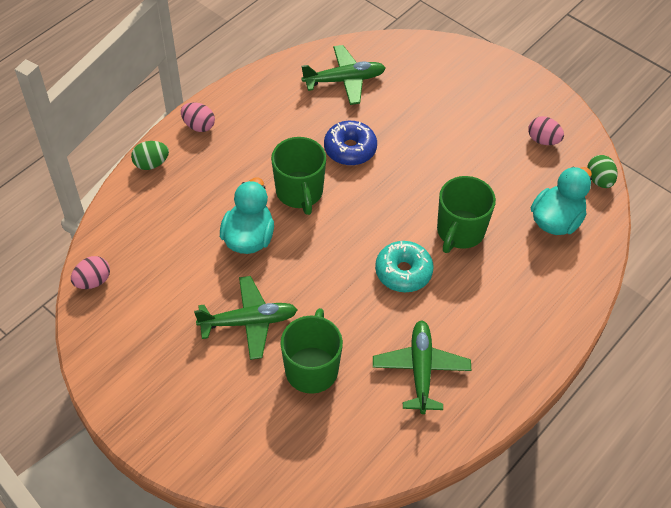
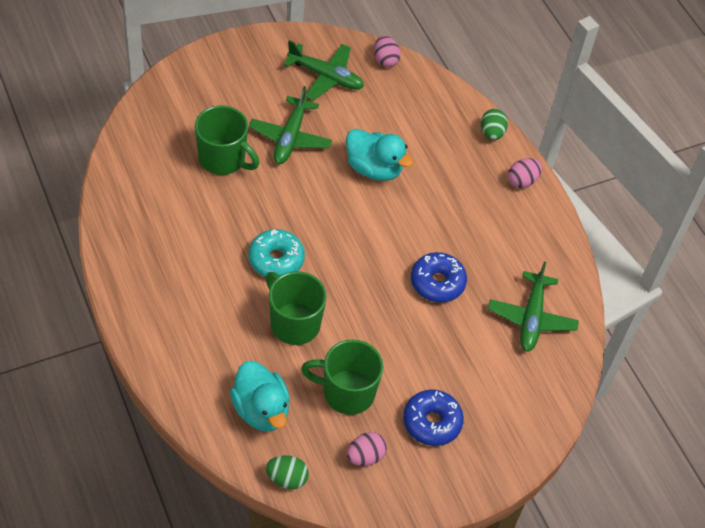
camera: 110 degrees right, 0 degrees up
(299, 192) = (405, 223): green mug -> green mug (347, 392)
(421, 369) = (176, 227): green plane -> green plane (326, 77)
(483, 111) = (432, 422): none -> blue donut

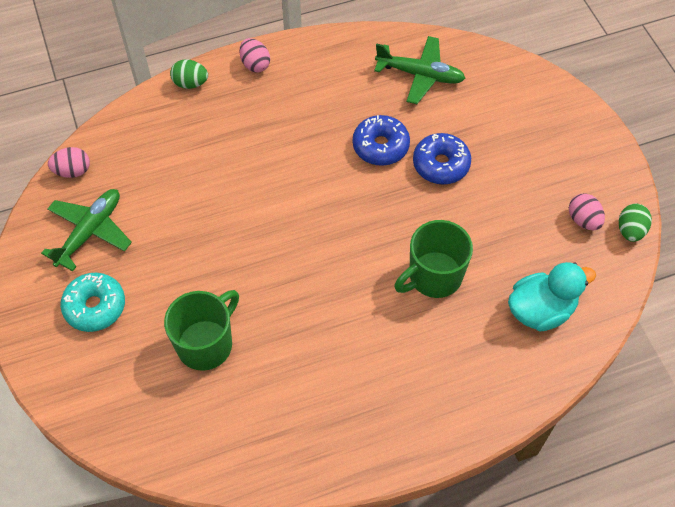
camera: 80 degrees left, 5 degrees up
(276, 259) = (352, 291): turquoise donut -> turquoise donut (95, 306)
(287, 478) = (615, 289): green egg -> green egg (630, 230)
(290, 138) = (179, 272): green plane -> none
(347, 392) = (513, 232): green mug -> none
(374, 169) = (231, 192): turquoise duck -> none
(432, 422) = (540, 163): blue donut -> blue donut (441, 164)

